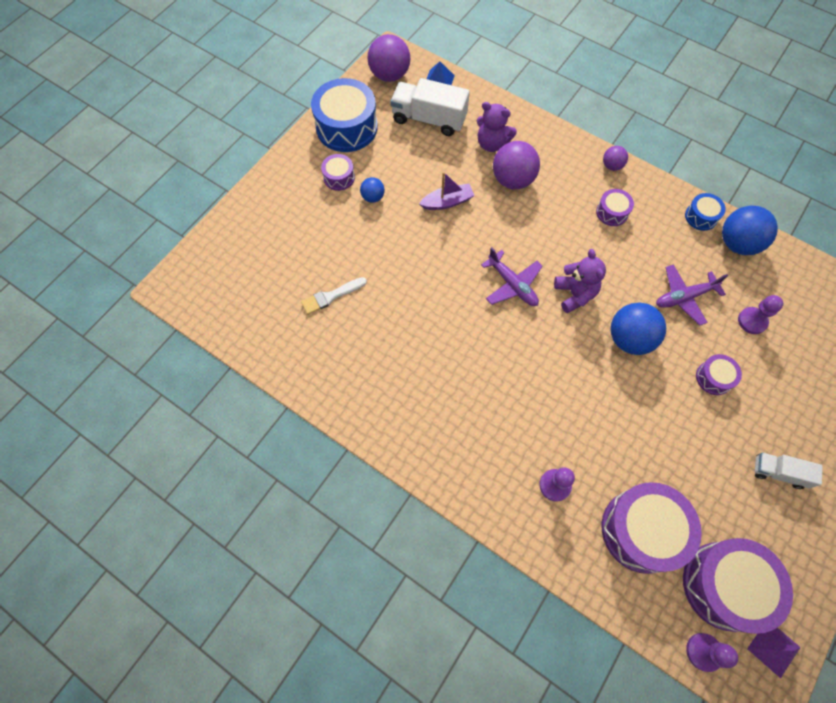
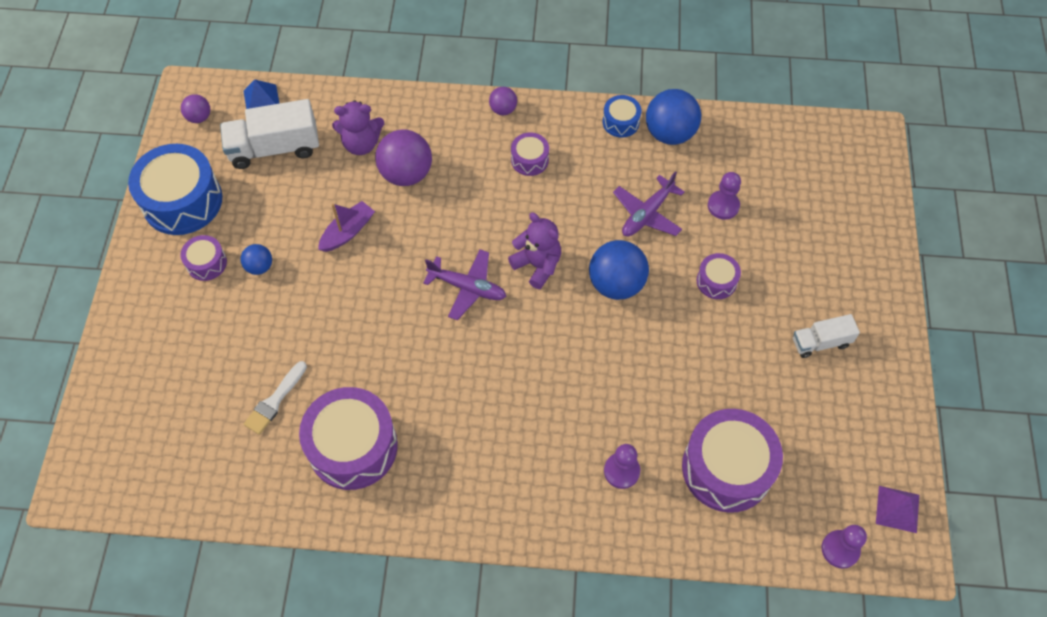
camera: 30 degrees left, 5 degrees down
(389, 75) = (199, 117): purple ball -> purple ball, size x0.53
(724, 585) = (827, 477): purple drum -> purple drum (353, 446)

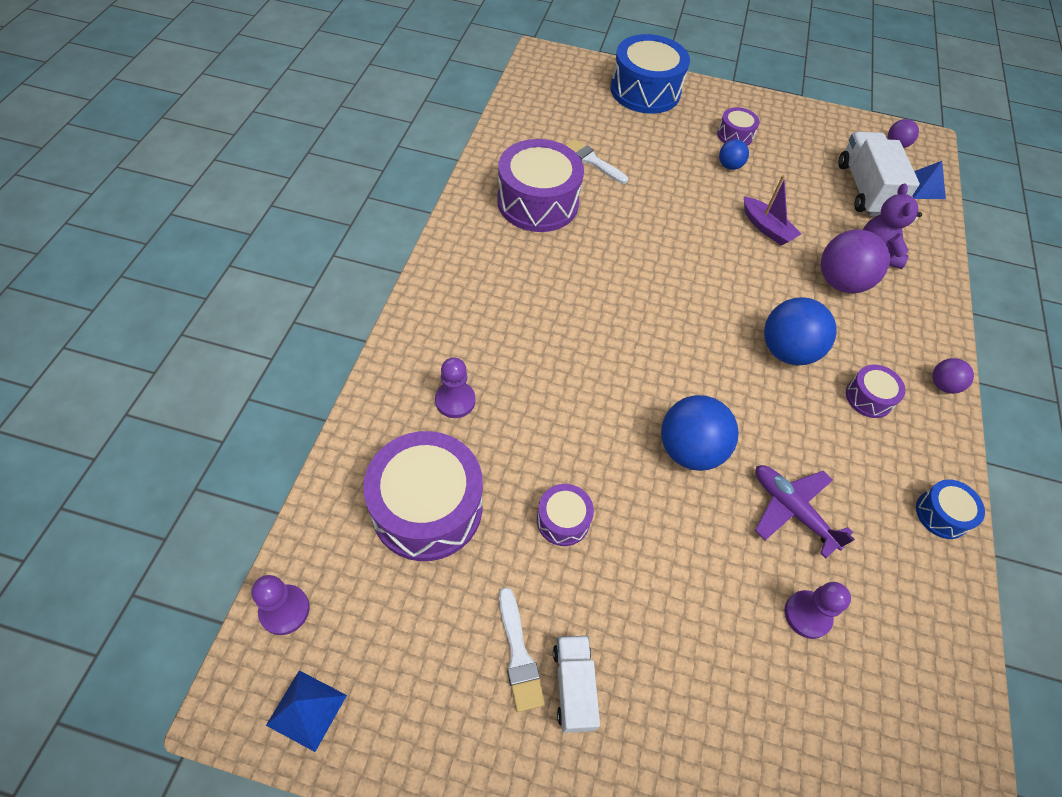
camera: 95 degrees right, 5 degrees down
(182, 201) = (800, 127): blue drum -> blue drum (645, 91)
(468, 287) = (695, 310): purple plane -> none
(537, 265) = (720, 376): purple teddy bear -> none
(670, 133) = (930, 575): blue ball -> blue ball (787, 351)
(716, 281) = (684, 570): purple drum -> purple drum (563, 520)
(812, 380) = (519, 655): none -> white brush
(897, 509) = (307, 710): purple pyramid -> blue pyramid

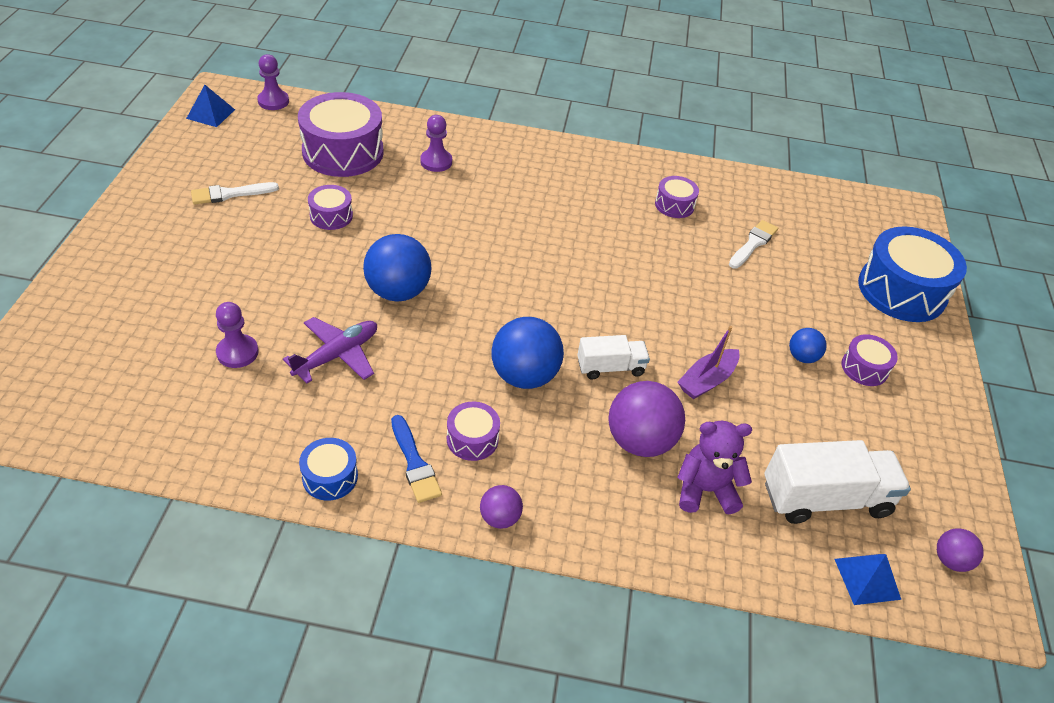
camera: 85 degrees right, 10 degrees down
(538, 202) = (674, 205): purple drum -> purple drum, size x0.49
(573, 687) = (203, 218): white truck -> white truck (610, 367)
(907, 444) = (415, 463): none -> blue brush

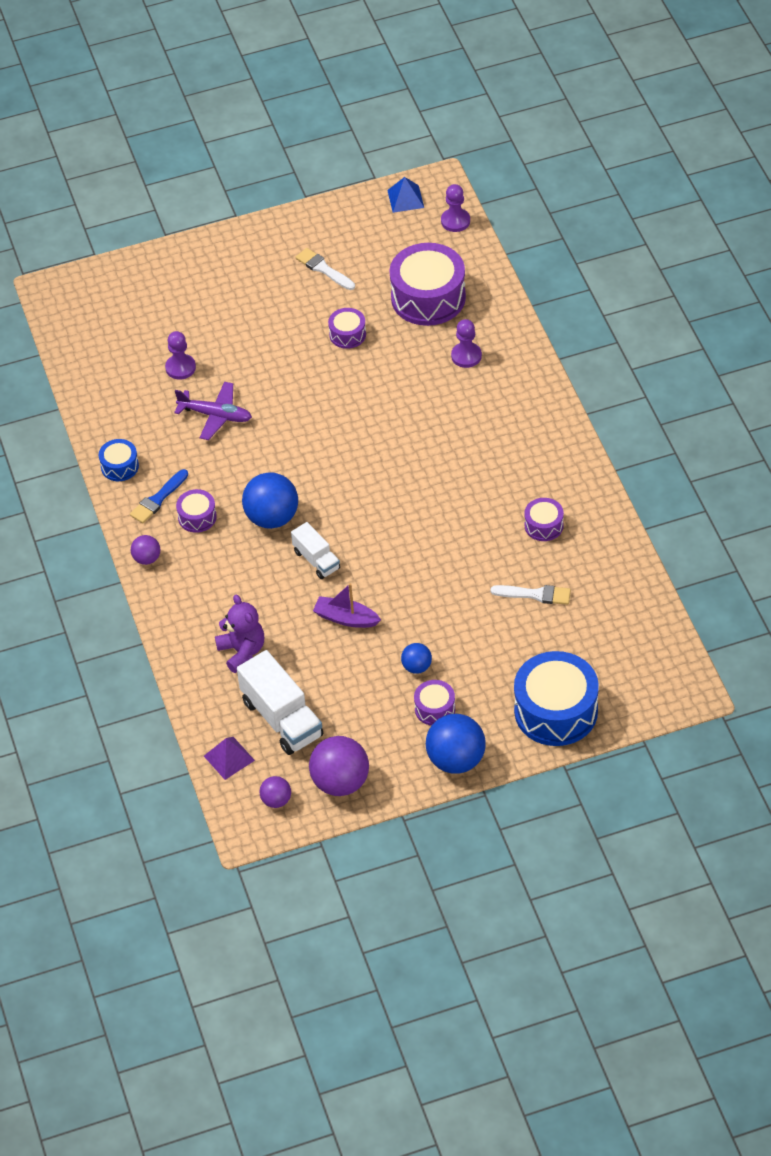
camera: 70 degrees right, 5 degrees up
(398, 291) = (299, 413): blue ball -> blue ball (456, 760)
(640, 441) = (259, 602): purple ball -> purple ball (340, 782)
(867, 579) = (229, 758): blue pyramid -> purple pyramid

